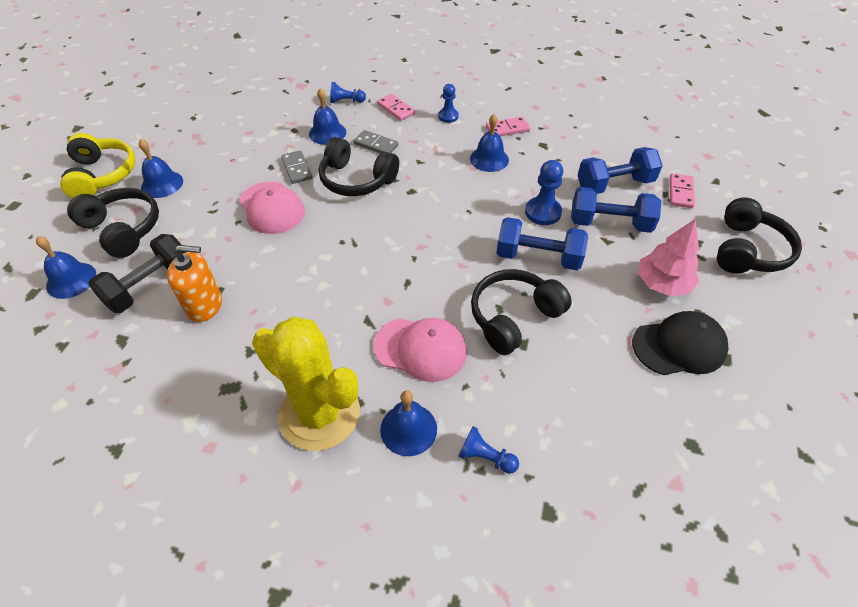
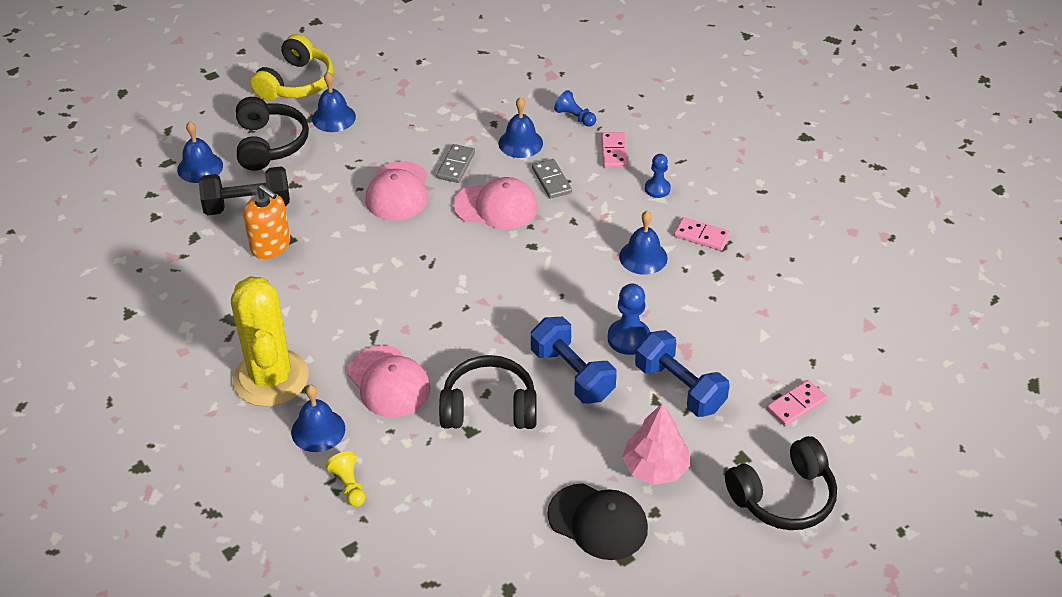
camera: 40 degrees right, 5 degrees down
(356, 180) = (496, 206): black headphones -> pink cap
(485, 457) = (349, 485): blue pawn -> yellow pawn
(614, 185) = (736, 356): blue dumbbell -> none

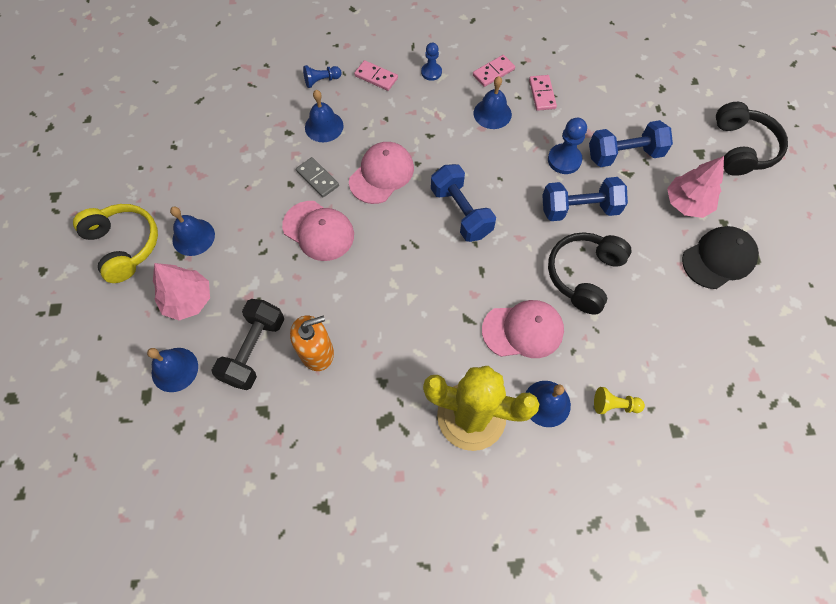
camera: 60 degrees left, 20 degrees up
(269, 144) = (188, 300): black headphones -> pink tree
(495, 282) = (461, 212): none -> blue dumbbell
(551, 180) = (379, 127): grey domino -> none
(796, 405) = (670, 103): pink domino -> pink domino (542, 94)

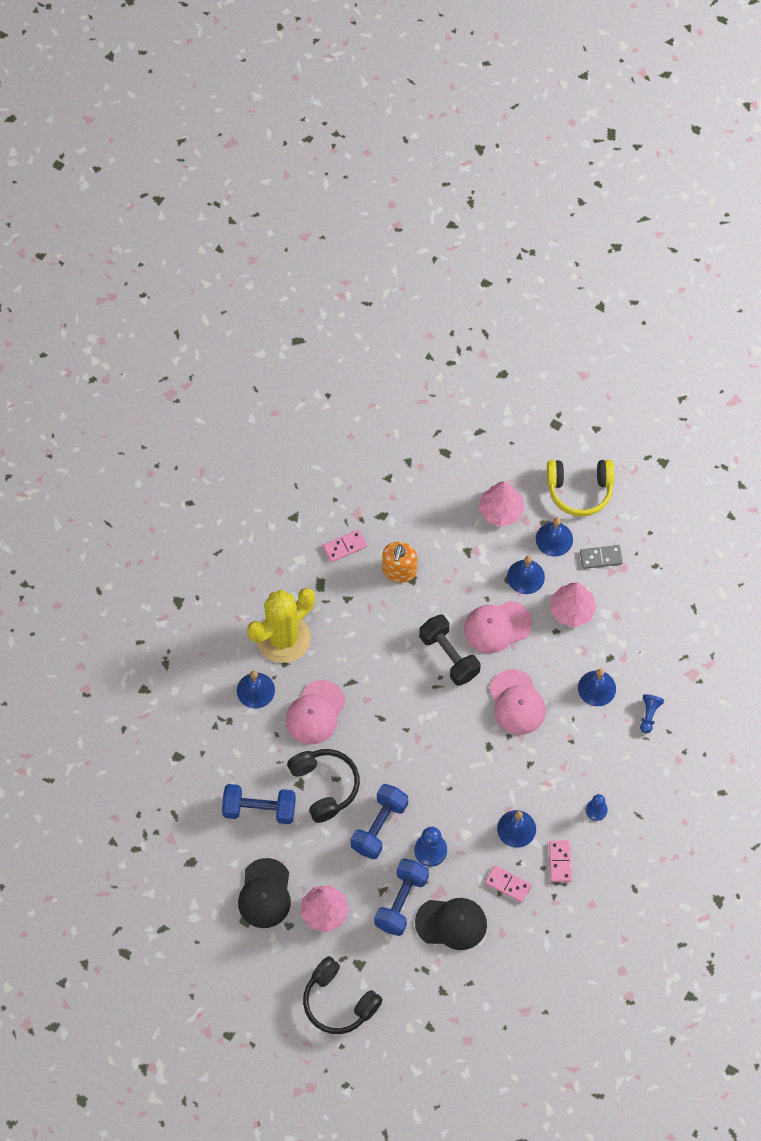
camera: 125 degrees right, 0 degrees up
(175, 369) = (452, 477): blue bell -> blue bell (525, 576)
(254, 350) = (430, 532): black dumbbell -> black dumbbell (449, 656)
(260, 183) = (572, 610): none -> pink tree
(317, 178) = (546, 653): grey domino -> grey domino (601, 558)
(376, 77) = (622, 761): pink domino -> pink domino (345, 547)
(461, 212) = (440, 737): blue dumbbell -> blue dumbbell (259, 809)
(607, 112) = (451, 923): none -> black cap
(614, 405) = (222, 731): yellow pawn -> none

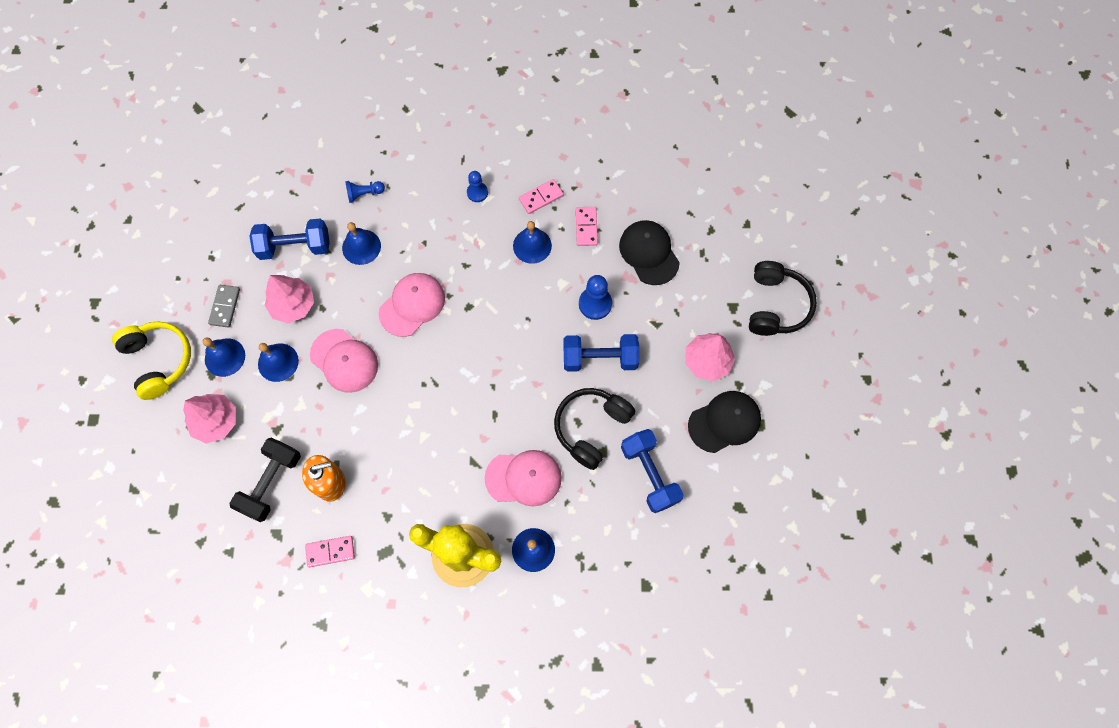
camera: 120 degrees left, 5 degrees up
(345, 547) = (330, 551): pink domino -> pink domino turned 45 degrees counterclockwise
(401, 901) = (656, 303): blue dumbbell -> blue dumbbell (295, 247)
(449, 656) = (397, 387): black dumbbell -> black dumbbell (271, 483)
(601, 558) = (225, 307): grey domino -> grey domino turned 45 degrees clockwise

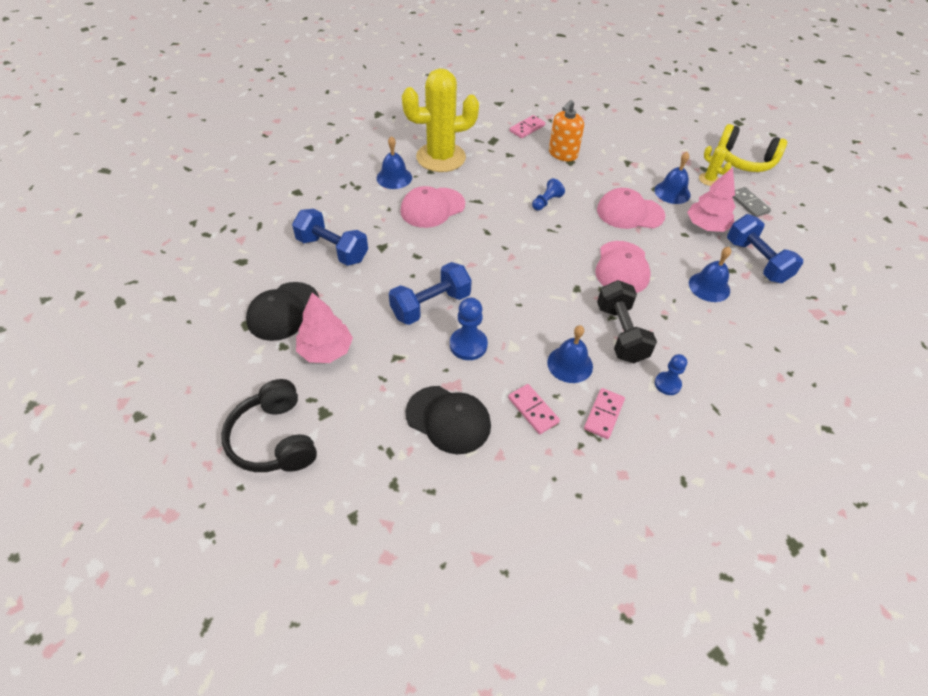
camera: 145 degrees right, 20 degrees down
(216, 421) = (669, 150): pink tree -> none
(225, 357) = (709, 179): blue bell -> yellow cactus
(271, 483) = (598, 140): black dumbbell -> black dumbbell (621, 333)
(295, 247) = (756, 261): blue dumbbell -> blue dumbbell turned 75 degrees counterclockwise
(364, 194) = (759, 327): blue pawn -> blue pawn (546, 202)
(591, 428) = (402, 257): black headphones -> none

